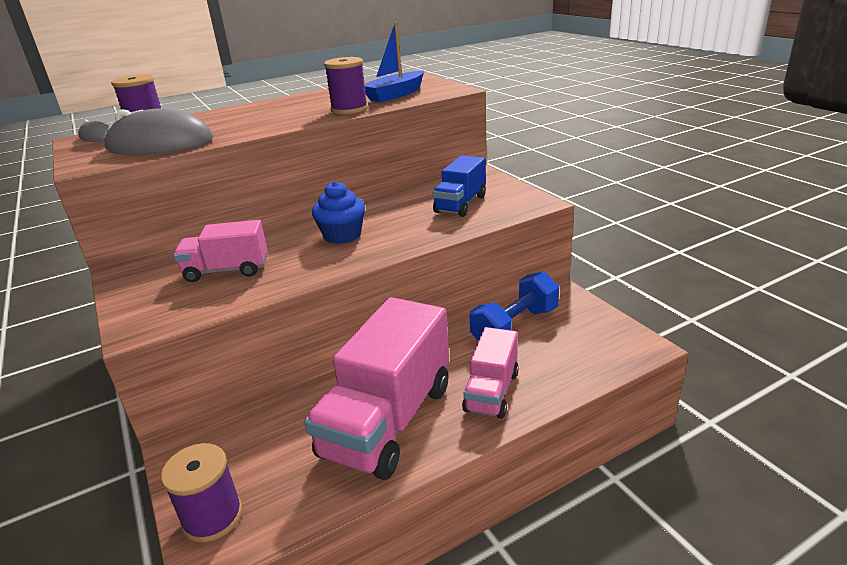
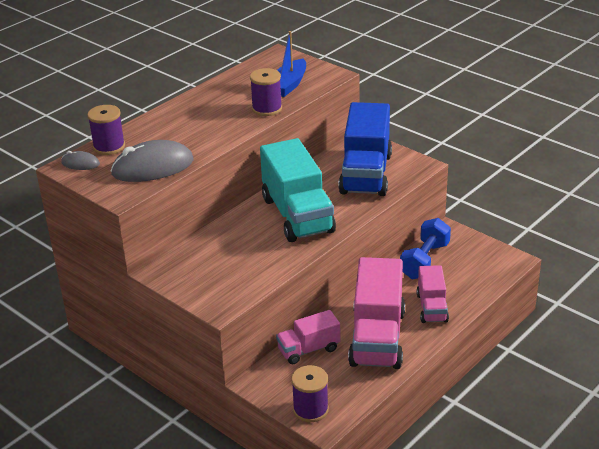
camera: 20 degrees left, 5 degrees up
(227, 270) = (237, 257): pink truck -> pink truck (308, 349)
(342, 235) = (297, 215): blue cupcake -> turquoise truck
(460, 204) = (365, 174): blue truck -> blue truck, size x1.84

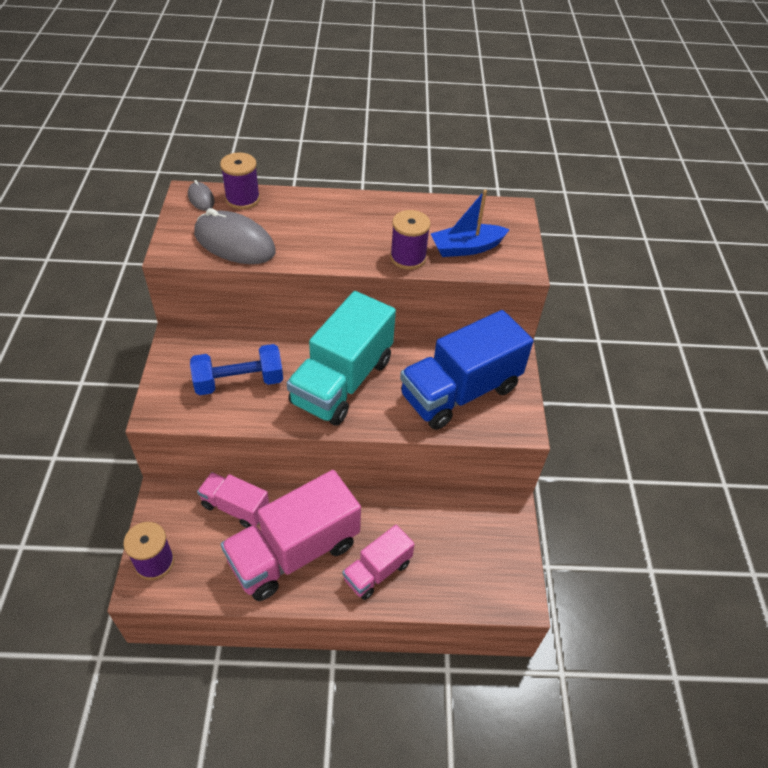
camera: 45 degrees right, 15 degrees up
(424, 261) = (444, 519): blue dumbbell -> blue dumbbell (239, 382)

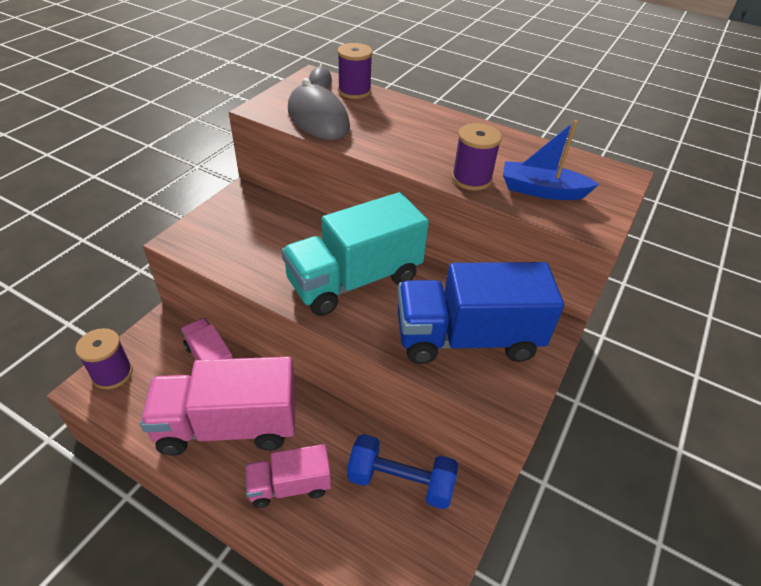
camera: 30 degrees right, 5 degrees down
(239, 382) = (263, 244): blue dumbbell -> blue dumbbell (400, 481)

